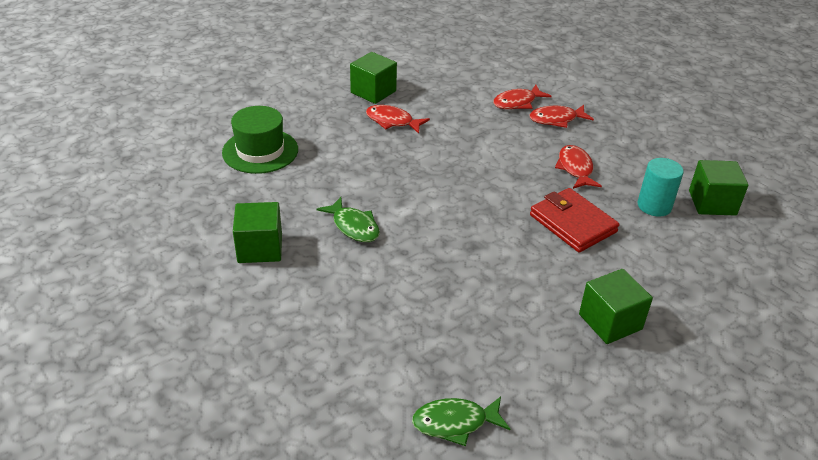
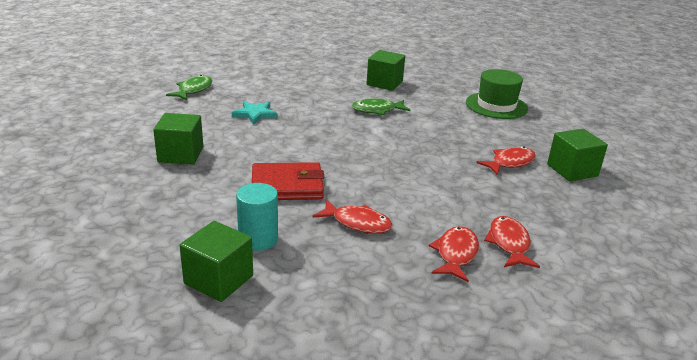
camera: 120 degrees right, 10 degrees down
(462, 317) = (255, 114): none -> turquoise star

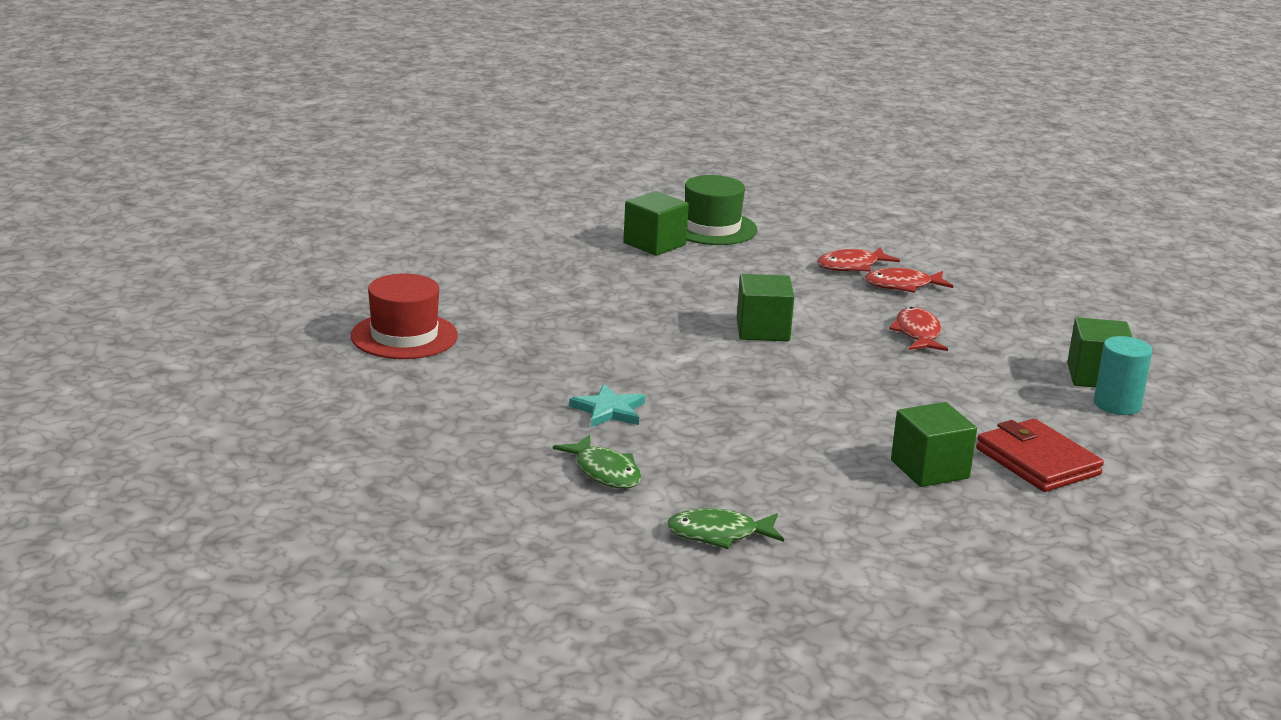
camera: 115 degrees left, 5 degrees down
(255, 114) = (742, 453): turquoise star -> turquoise star (609, 410)
(258, 239) = (1016, 374): turquoise cylinder -> turquoise cylinder (1117, 405)
(287, 186) = (902, 383): red wallet -> red wallet (1037, 462)
(377, 110) = (614, 367): green fish -> green fish (605, 472)
(384, 83) = (493, 377): green cube -> green cube (762, 330)
(444, 76) = (404, 336): none -> red hat
(496, 106) = (498, 291): green hat -> green hat (712, 228)
(510, 163) = (677, 274): red fish -> none

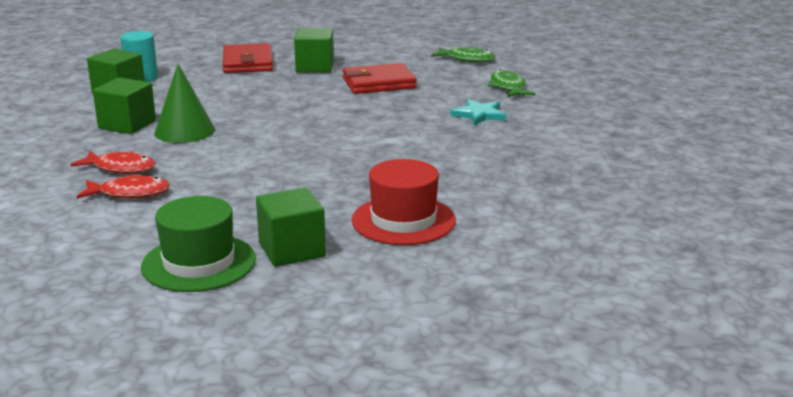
camera: 155 degrees left, 0 degrees up
(404, 336) = (615, 184): red hat -> red hat (403, 220)
(762, 330) = (302, 149): green cube -> green cube (127, 125)
(796, 449) = (378, 83): none -> red wallet
(917, 333) = (184, 131): red fish -> green cone

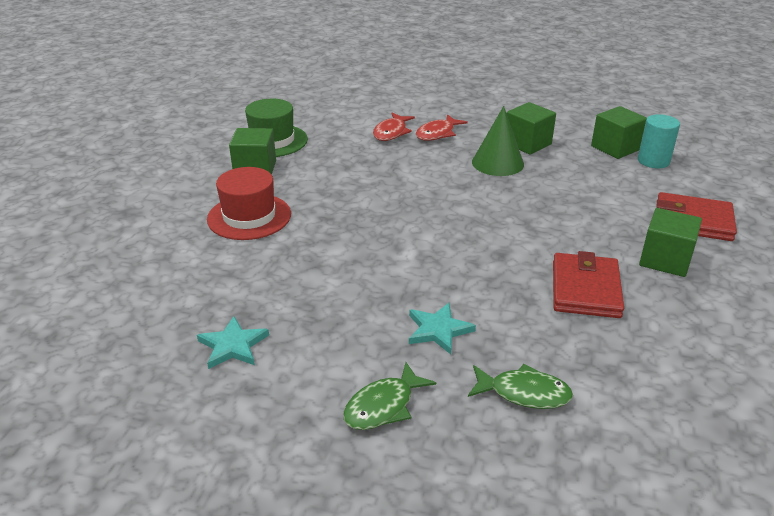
camera: 115 degrees right, 10 degrees up
(467, 59) = (671, 400): green fish -> green fish (383, 406)
(588, 172) = (233, 346): none -> turquoise star

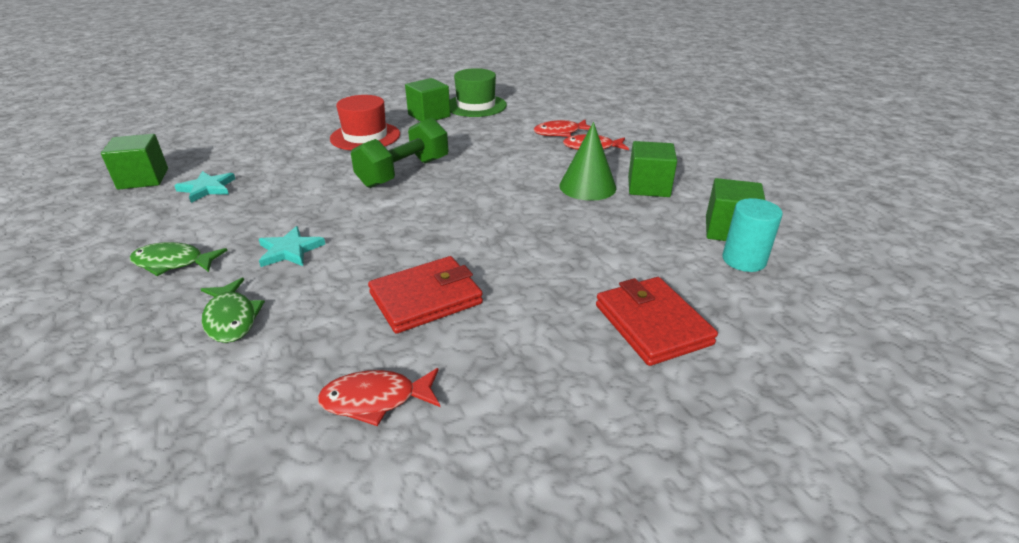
camera: 50 degrees right, 0 degrees up
(363, 225) = (404, 173): none -> green dumbbell
(665, 260) = (541, 329): green cube -> green cube (143, 179)
(691, 353) = (375, 400): none -> red fish

